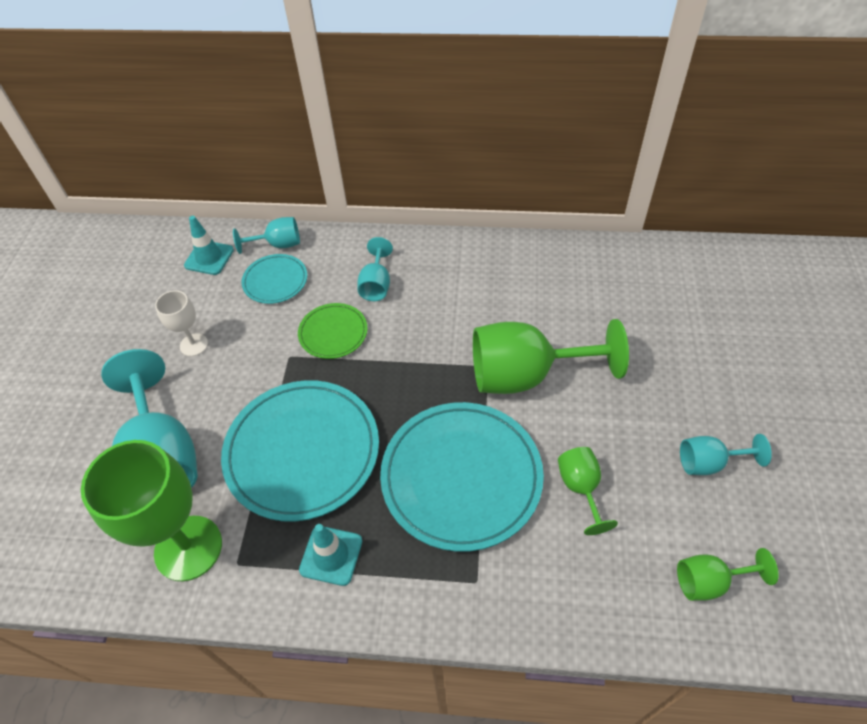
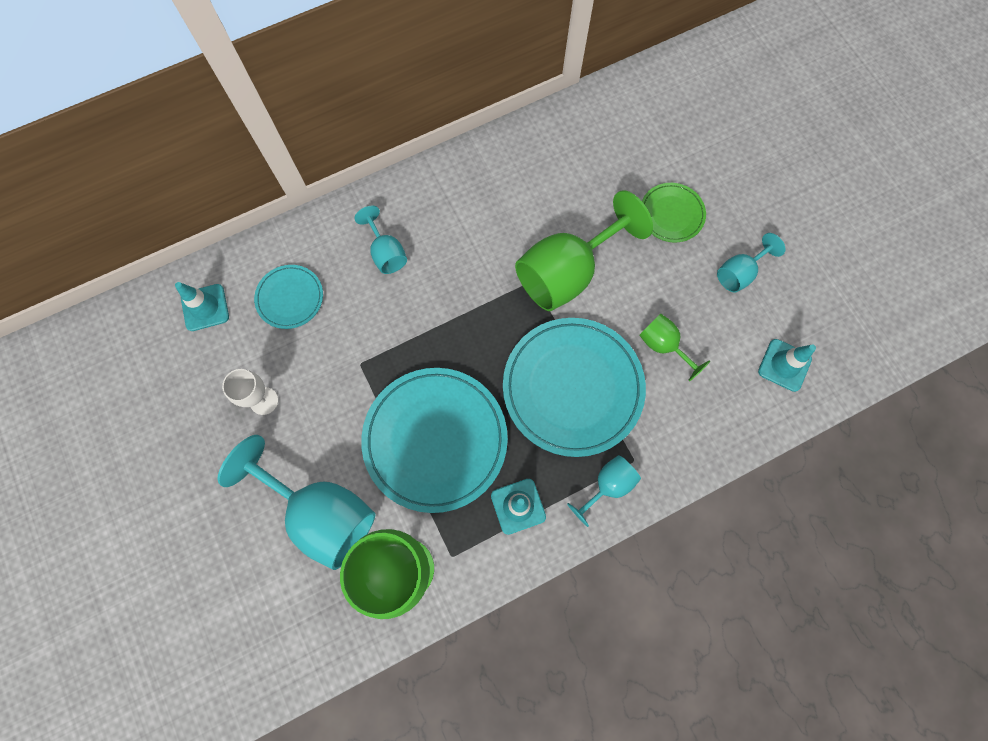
camera: 35 degrees left, 20 degrees up
(278, 244) = (262, 258): turquoise goblet -> turquoise goblet (607, 486)
(333, 333) = (382, 321): green plate -> green plate (671, 214)
(709, 581) = (784, 365): green goblet -> turquoise traffic cone

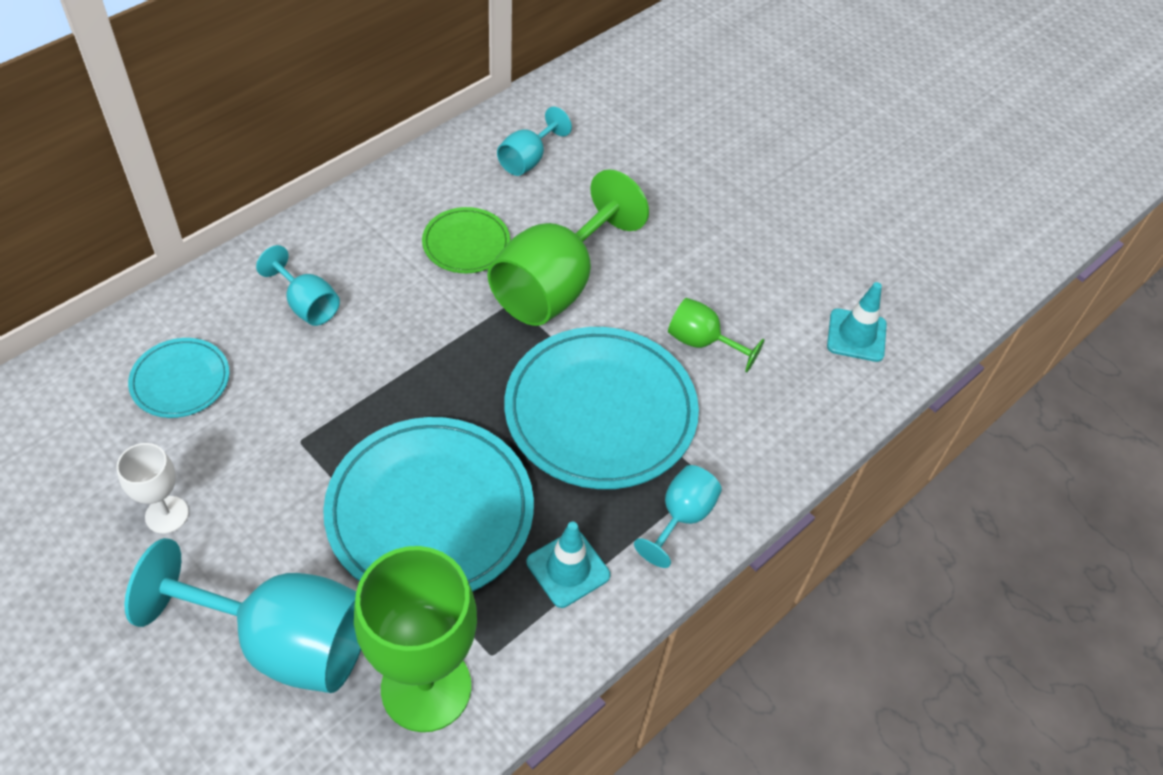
camera: 20 degrees left, 20 degrees down
(205, 307) = (54, 415): turquoise traffic cone -> none
(671, 214) = (666, 201): green plate -> green plate (466, 243)
(739, 273) = (768, 248): turquoise goblet -> turquoise goblet (528, 159)

